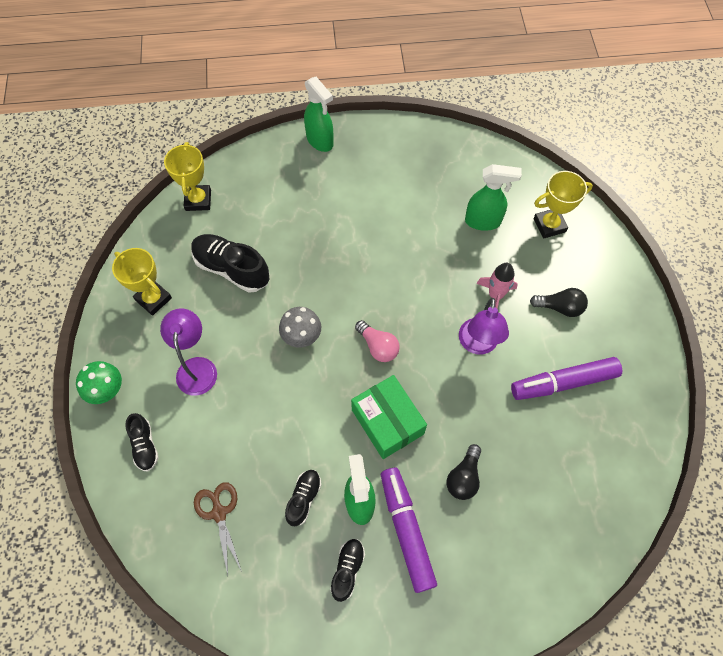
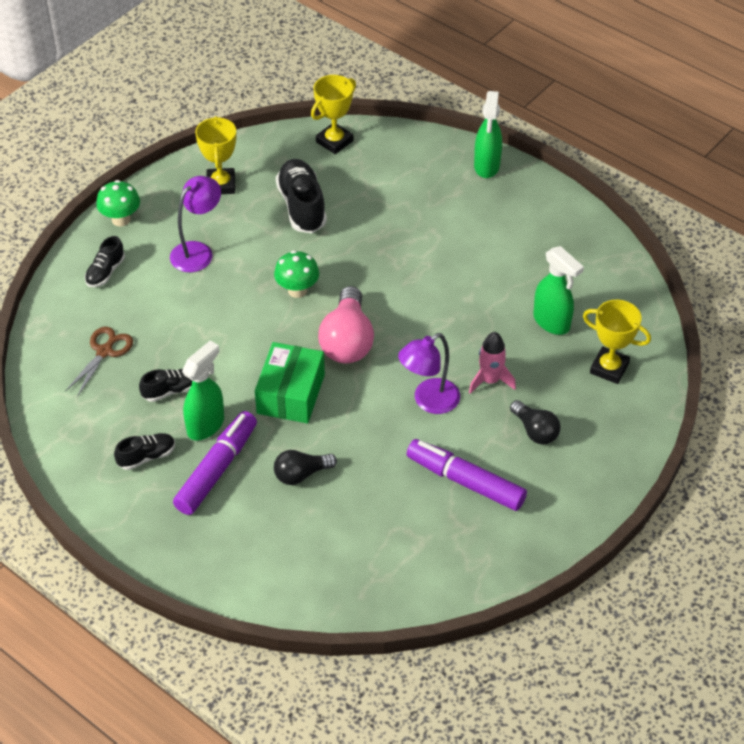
camera: 45 degrees right, 15 degrees down
(302, 337) = (297, 290): grey mushroom -> green mushroom
(378, 346) = (347, 341): pink light bulb -> pink light bulb, size x1.68

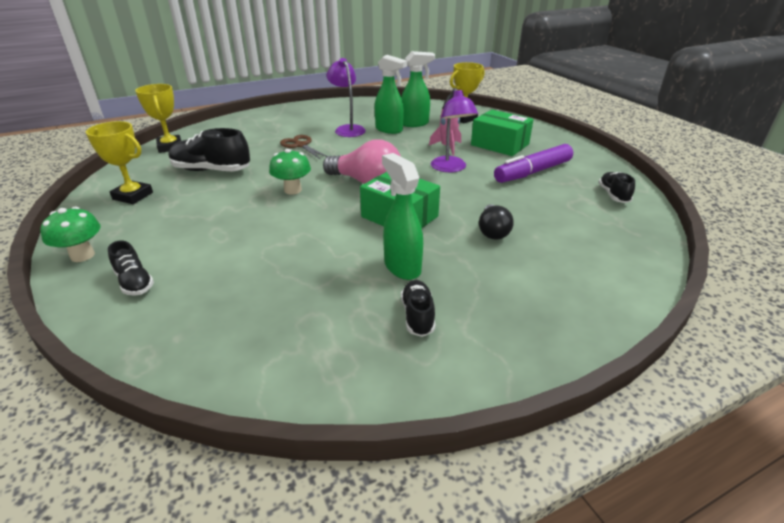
camera: 65 degrees left, 15 degrees down
(104, 352) = (242, 310): brown scissors -> brown scissors (301, 145)
(170, 391) = (340, 278): black shoe -> black shoe (613, 195)
(198, 251) = (188, 223): purple lamp -> purple lamp (347, 129)
(217, 469) = (462, 273): purple marker -> none
(486, 166) = (269, 113): green spray bottle -> green spray bottle (389, 130)
(535, 431) = (500, 144): black light bulb -> green box

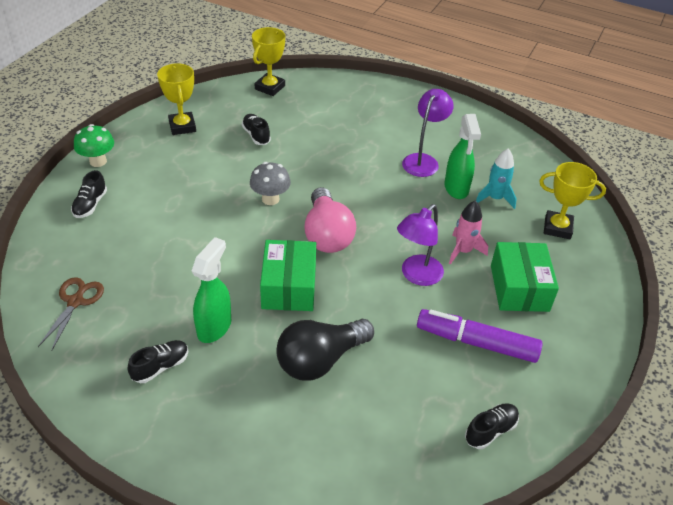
camera: 50 degrees right, 10 degrees up
(211, 170) = (256, 135): black shoe -> black shoe, size x0.56
(293, 190) = (270, 199): green mushroom -> grey mushroom
(301, 145) = (354, 153): brown scissors -> brown scissors (75, 302)
(415, 124) = (495, 198): green spray bottle -> turquoise rocket
(492, 231) = (320, 360): black light bulb -> black light bulb, size x1.68

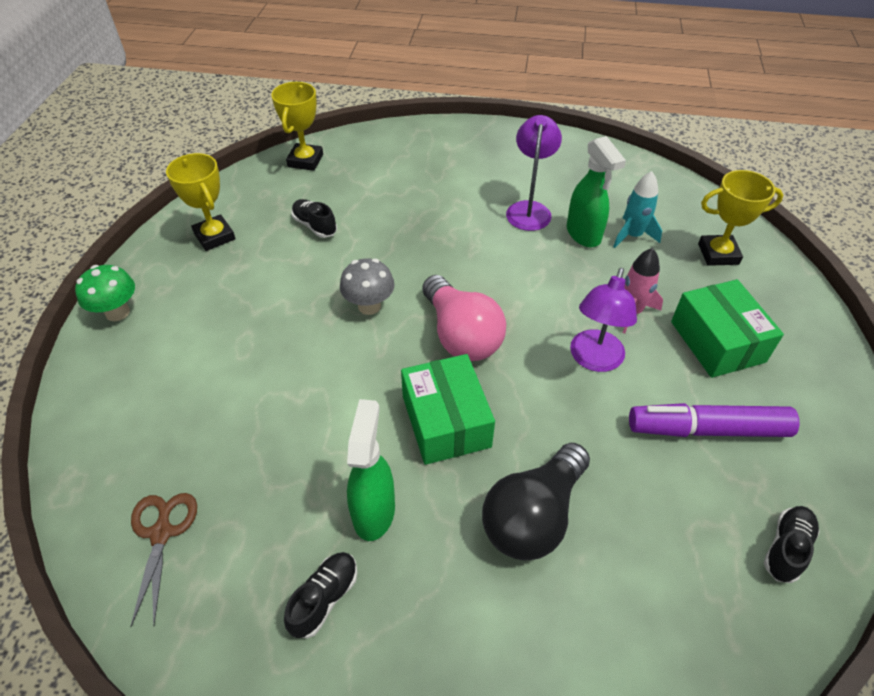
camera: 15 degrees left, 5 degrees up
(90, 205) = (129, 378): black shoe -> none

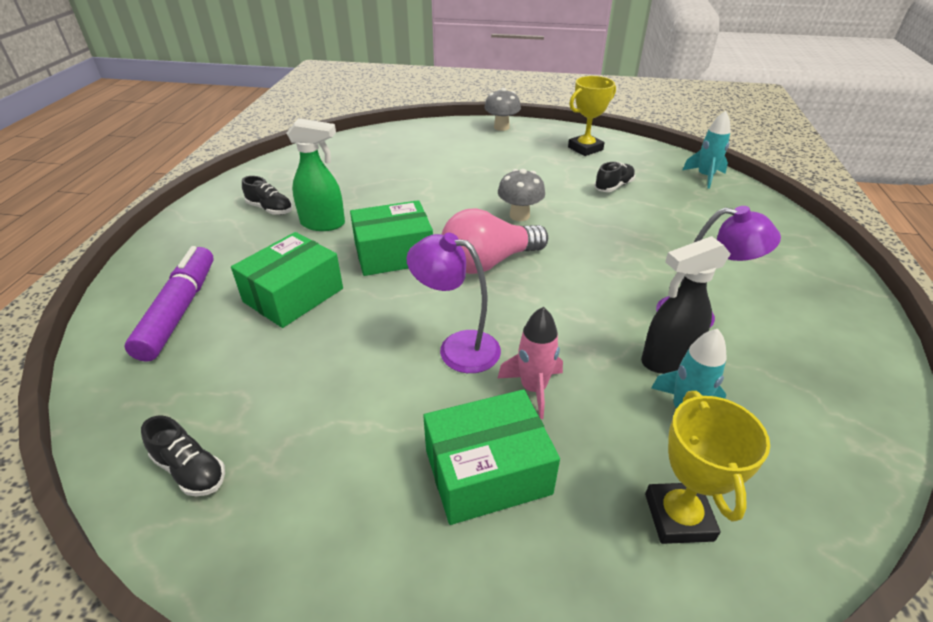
camera: 90 degrees right, 10 degrees down
(117, 312) = (501, 127): green mushroom -> grey mushroom
(161, 533) = (333, 158): brown scissors -> none
(305, 161) = (705, 177): yellow trophy -> turquoise rocket
(533, 516) = (293, 295): black light bulb -> green box
(583, 235) = (667, 360): green spray bottle -> black spray bottle
(707, 429) = (352, 430): purple marker -> purple marker (180, 310)

